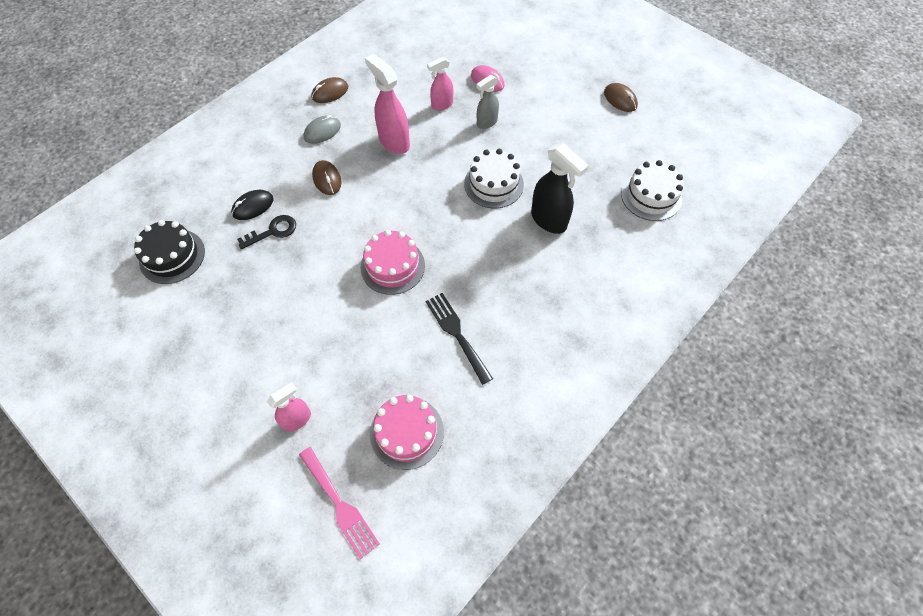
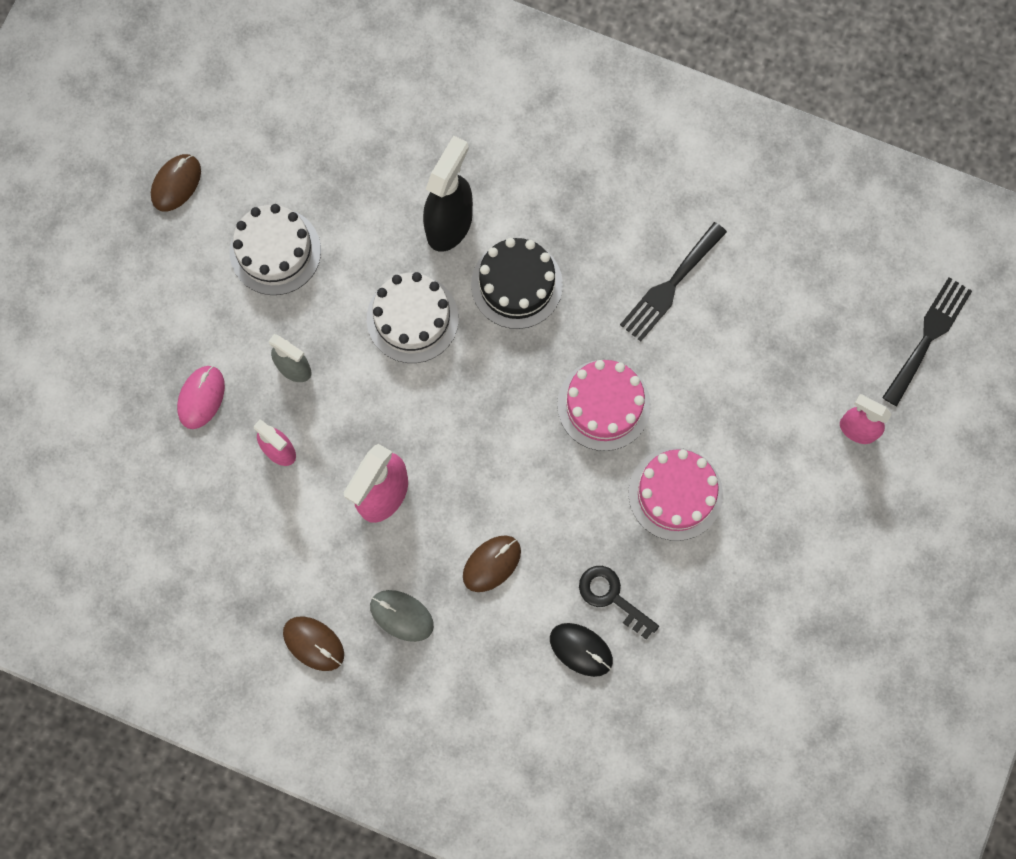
camera: 110 degrees left, 15 degrees up
(172, 256) = (707, 720): black cake -> black cake (516, 284)
(340, 505) = (928, 336): pink fork -> black fork
(407, 432) = (818, 297): pink cake -> pink cake (675, 494)
(651, 196) = (356, 101): white cake -> white cake (275, 251)

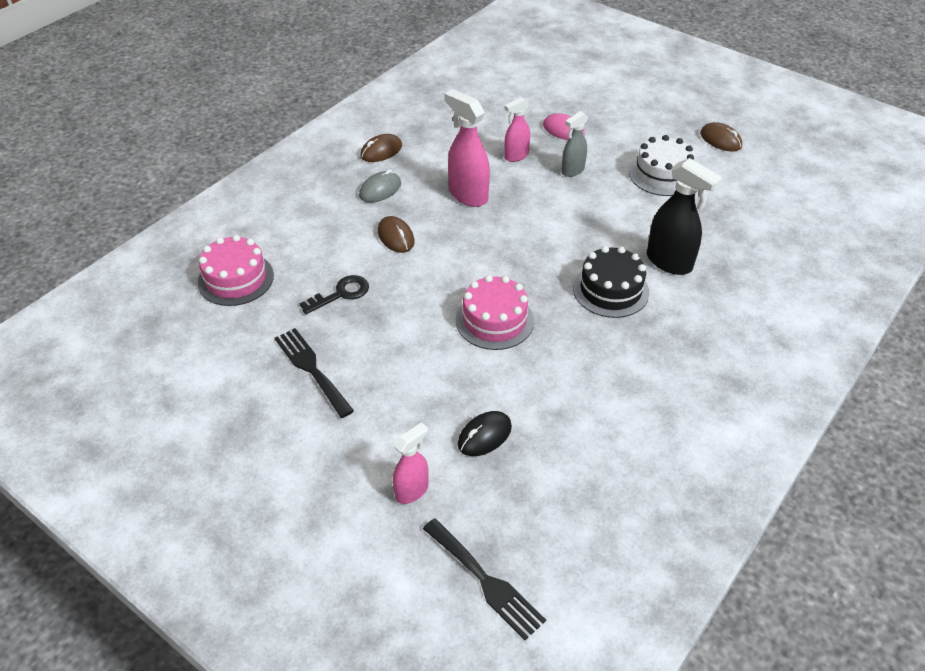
camera: 105 degrees right, 30 degrees down
(412, 318) = (595, 230): white cake -> none
(581, 649) = (311, 270): black mouse -> black mouse (484, 436)
(670, 286) = (588, 385): black fork -> black fork (311, 369)
(675, 494) = (405, 348): pink cake -> pink cake (236, 279)

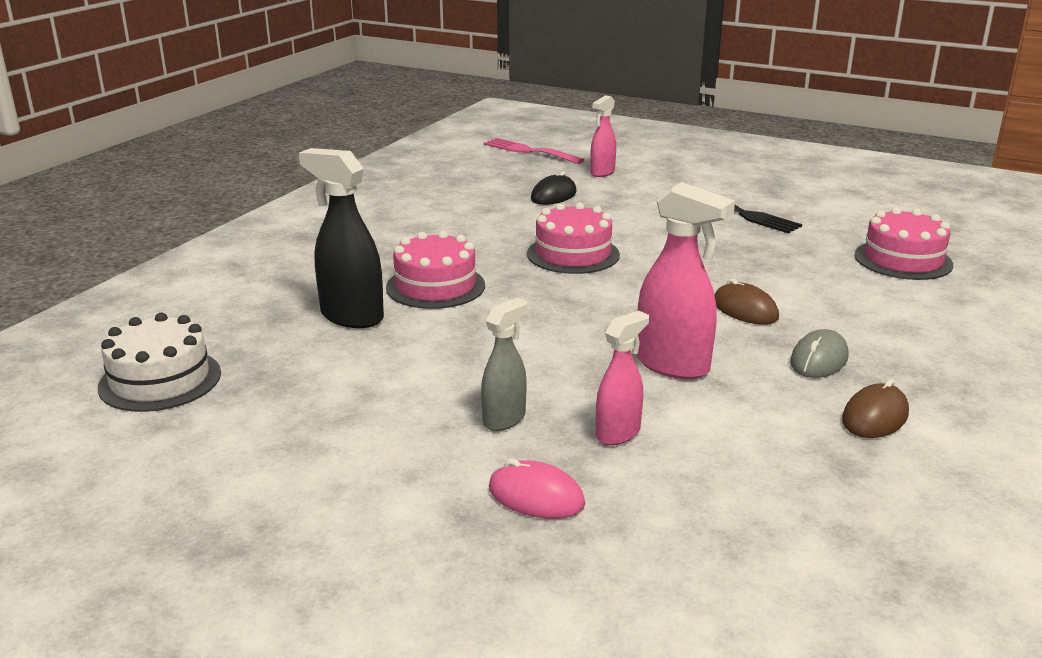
camera: 170 degrees right, 20 degrees down
(341, 294) = (765, 259): black key -> none
(486, 581) = (528, 151): black fork -> pink fork
(610, 290) = (435, 286): black cake -> pink cake
(662, 175) = (334, 428): white cake -> white cake (160, 380)
(720, 140) = (183, 511): brown mouse -> none

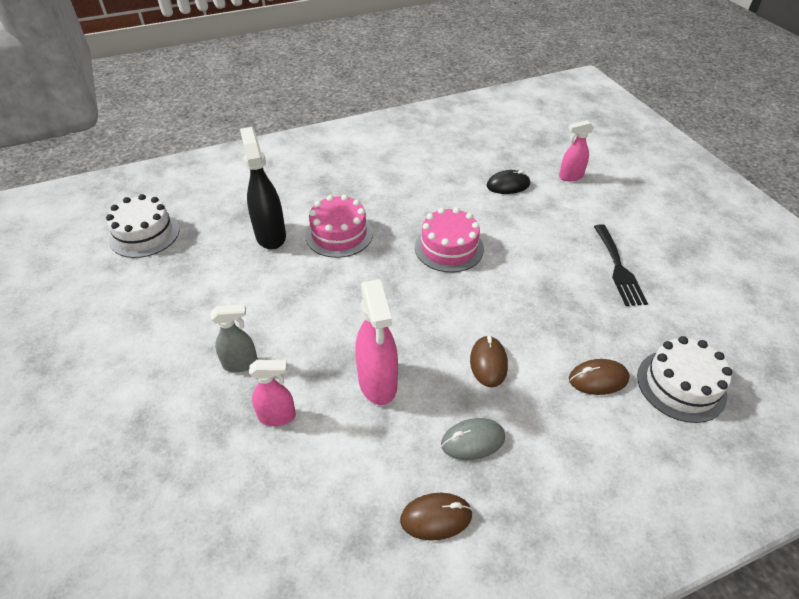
camera: 40 degrees right, 20 degrees up
(528, 151) = (548, 133): pink fork -> none
(536, 496) = (183, 432): pink mouse -> none
(843, 281) = (598, 379): none -> brown mouse
(903, 260) = (681, 385): pink cake -> white cake

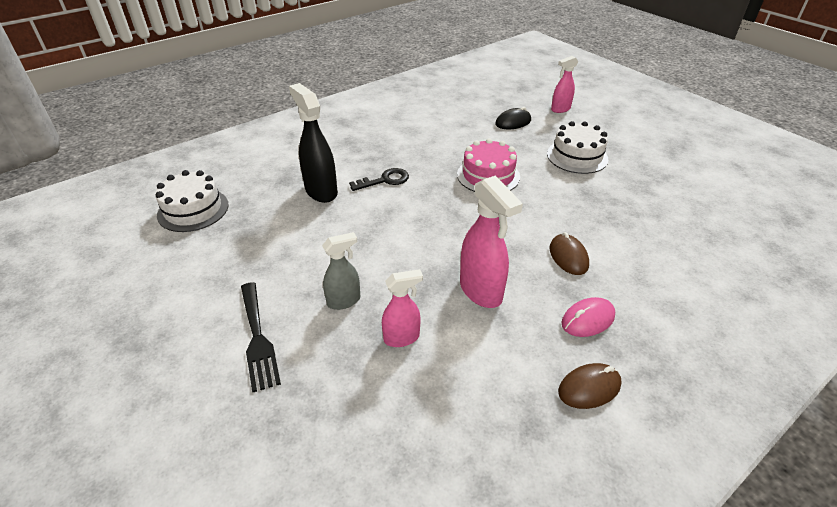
camera: 15 degrees left, 5 degrees down
(339, 234) = (385, 180): pink cake -> black key
(472, 441) = (587, 319): grey mouse -> pink mouse
(598, 379) = (663, 251): brown mouse -> none
(618, 268) = (634, 168): black fork -> black fork (258, 338)
(681, 385) = (728, 243): white cake -> white cake (577, 156)

